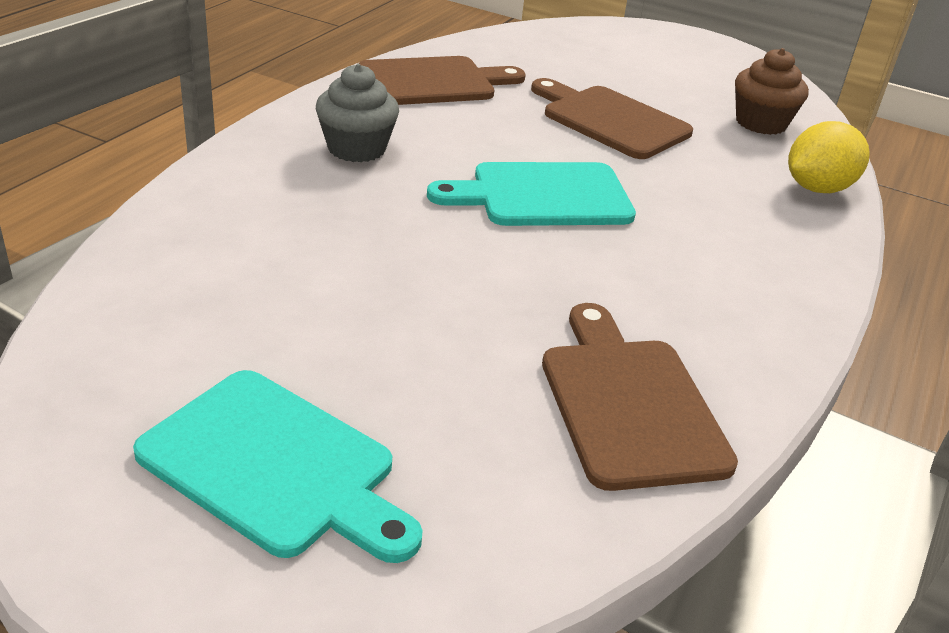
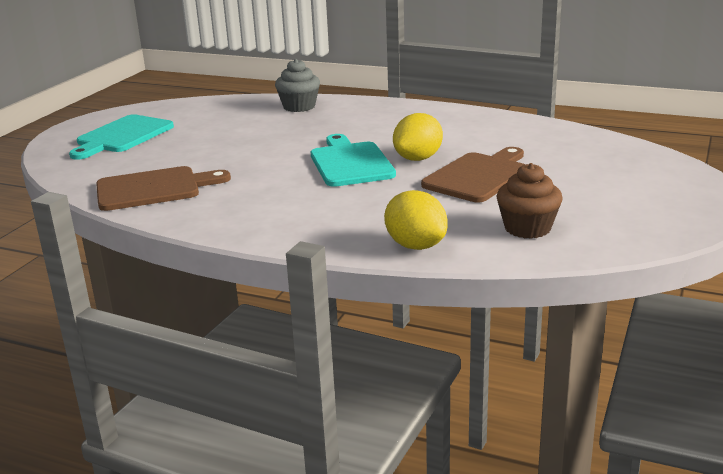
camera: 90 degrees right, 10 degrees down
(356, 148) = (380, 120): grey cupcake -> grey cupcake (299, 107)
(433, 82) = (491, 127): brown cutting board -> none
(539, 146) = (418, 158): none -> yellow lemon

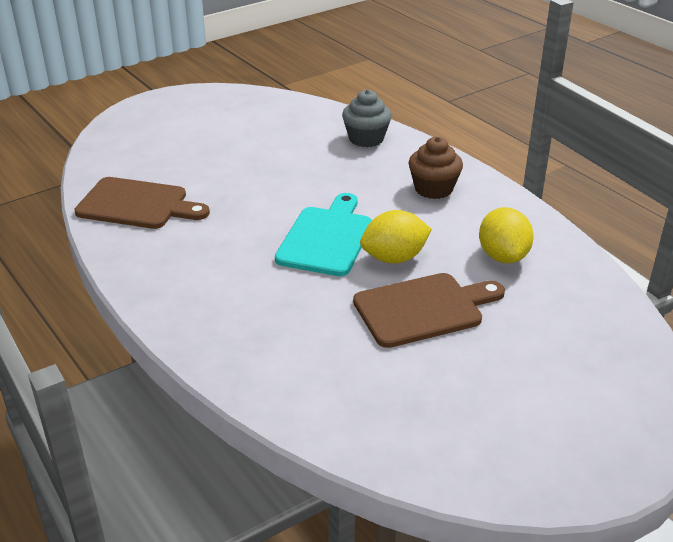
camera: 30 degrees right, 10 degrees up
(122, 136) = (182, 125): turquoise cutting board -> none
(415, 245) = (261, 378): yellow lemon -> yellow lemon (503, 256)
(527, 228) = (386, 406): brown cupcake -> brown cupcake (433, 189)

